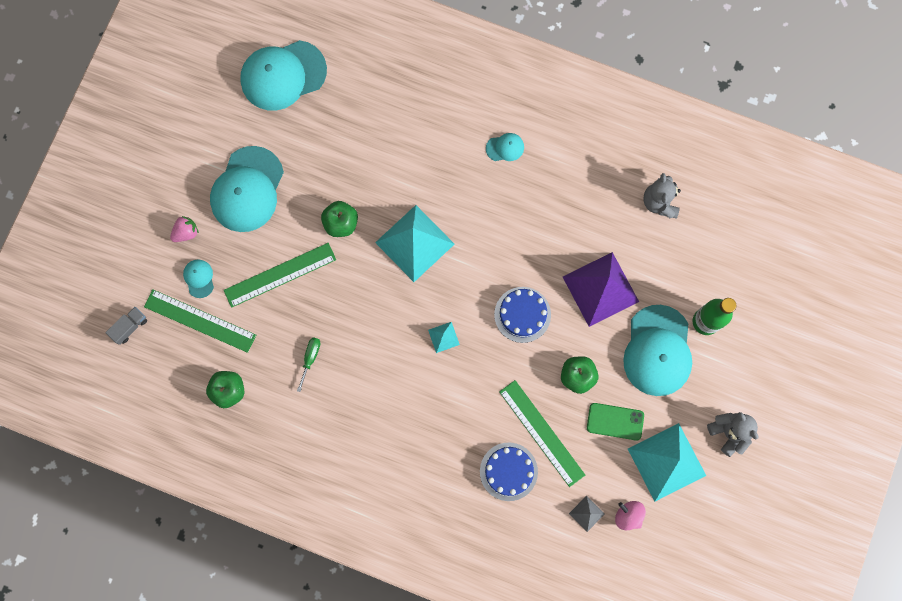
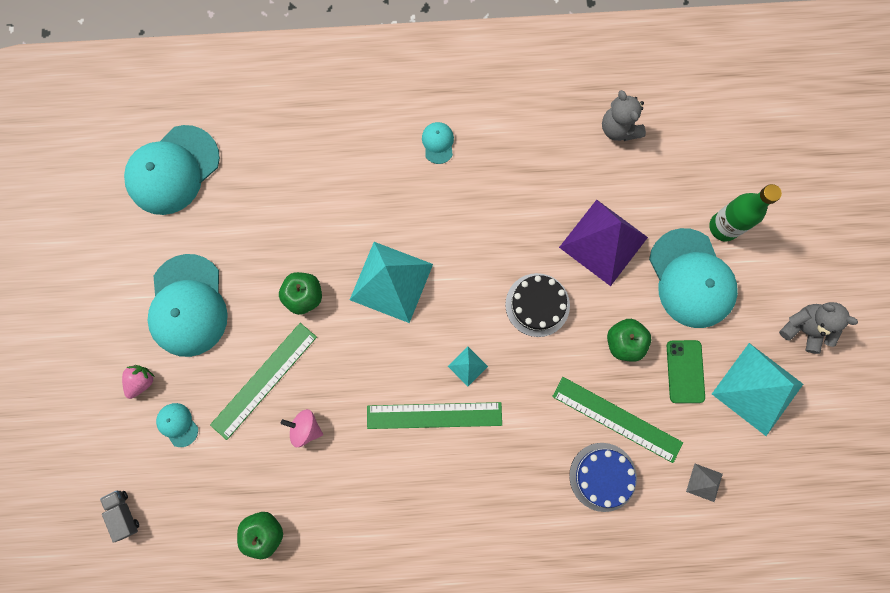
camera: 25 degrees left, 0 degrees up
(129, 327) = (124, 513): grey truck -> grey truck turned 45 degrees counterclockwise
(200, 321) = (199, 470): green ruler -> green ruler (434, 415)
(310, 358) = (337, 455): green screwdriver -> none
(505, 148) = (438, 143): turquoise cap -> turquoise cap turned 60 degrees counterclockwise
(522, 314) = (537, 305): blue cake -> black cake
(615, 421) = (685, 371): green phone -> green phone turned 75 degrees counterclockwise
(628, 515) = (747, 464): pink spinning top -> pink spinning top (305, 428)

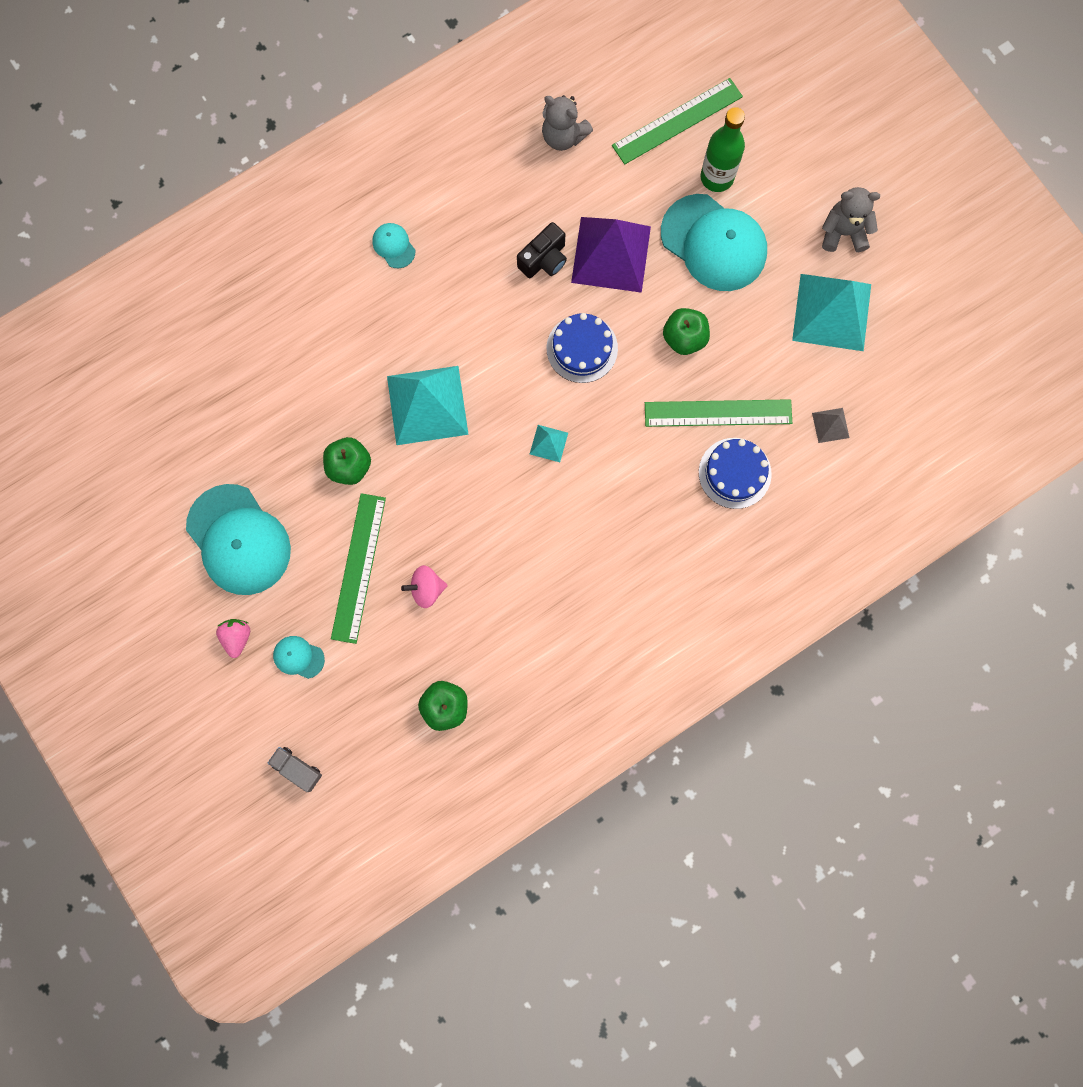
camera: 30 degrees left, 0 degrees up
(173, 170) = (140, 418): turquoise cap -> none
(434, 415) = (544, 507): green ruler -> green ruler (677, 121)
(537, 305) = (582, 348): black cake -> blue cake
(548, 217) = (544, 260): none -> black camera
(685, 371) = (756, 333): green phone -> none

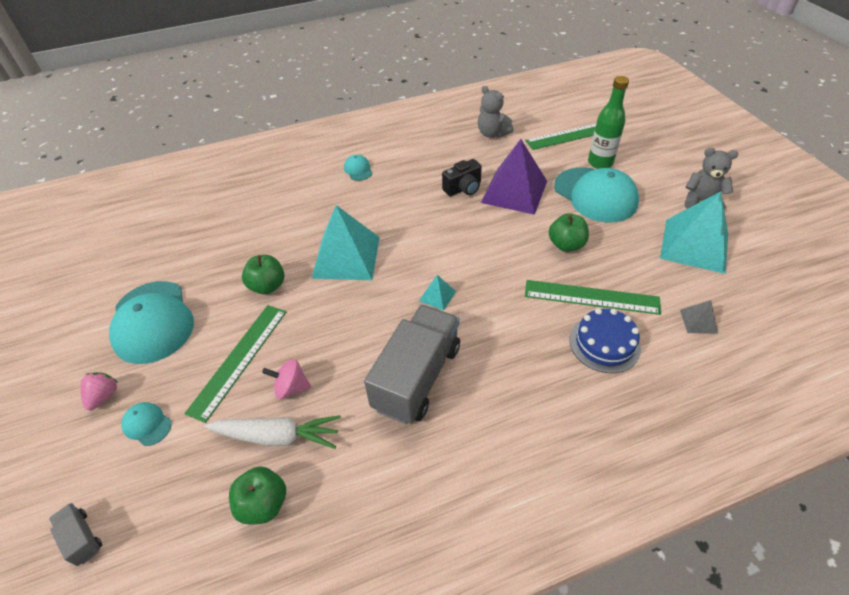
camera: 15 degrees right, 30 degrees down
(432, 642) = (277, 436): none -> white carrot
(550, 551) = (417, 377): none -> grey truck
(582, 348) = (480, 240): blue cake -> none

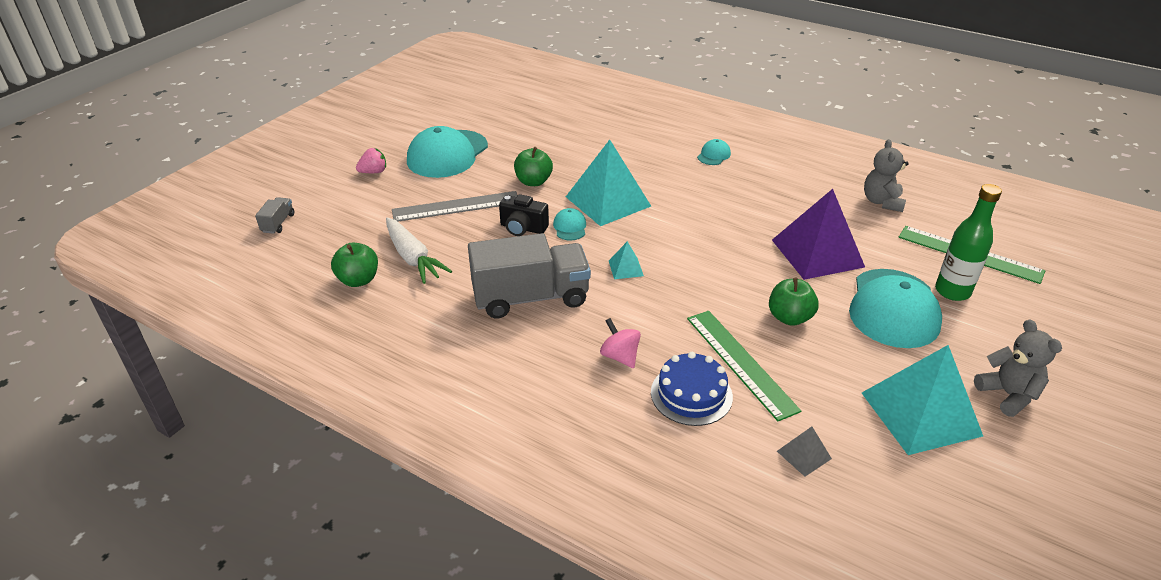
camera: 50 degrees right, 10 degrees down
(147, 424) = (370, 200): turquoise cap -> turquoise cap (570, 227)
(239, 359) = (456, 206): green ruler -> grey ruler
(291, 388) = (457, 242): pink spinning top -> pink spinning top (620, 356)
(463, 188) = (775, 221): black camera -> black camera (523, 228)

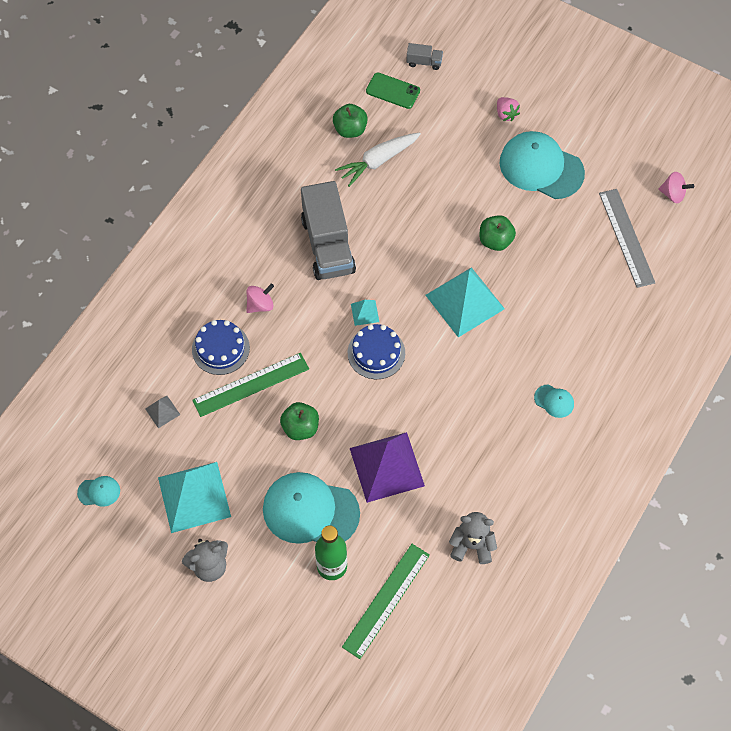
camera: 90 degrees right, 25 degrees up
(311, 246) = (393, 91): none -> green phone
(456, 206) = (452, 183): grey ruler -> grey ruler (626, 237)
(491, 93) = (673, 194): none -> pink spinning top
(523, 228) = (420, 235): black camera -> none
(570, 227) = (423, 271): turquoise cap -> turquoise cap (99, 492)
(678, 260) = (376, 353): none -> blue cake

